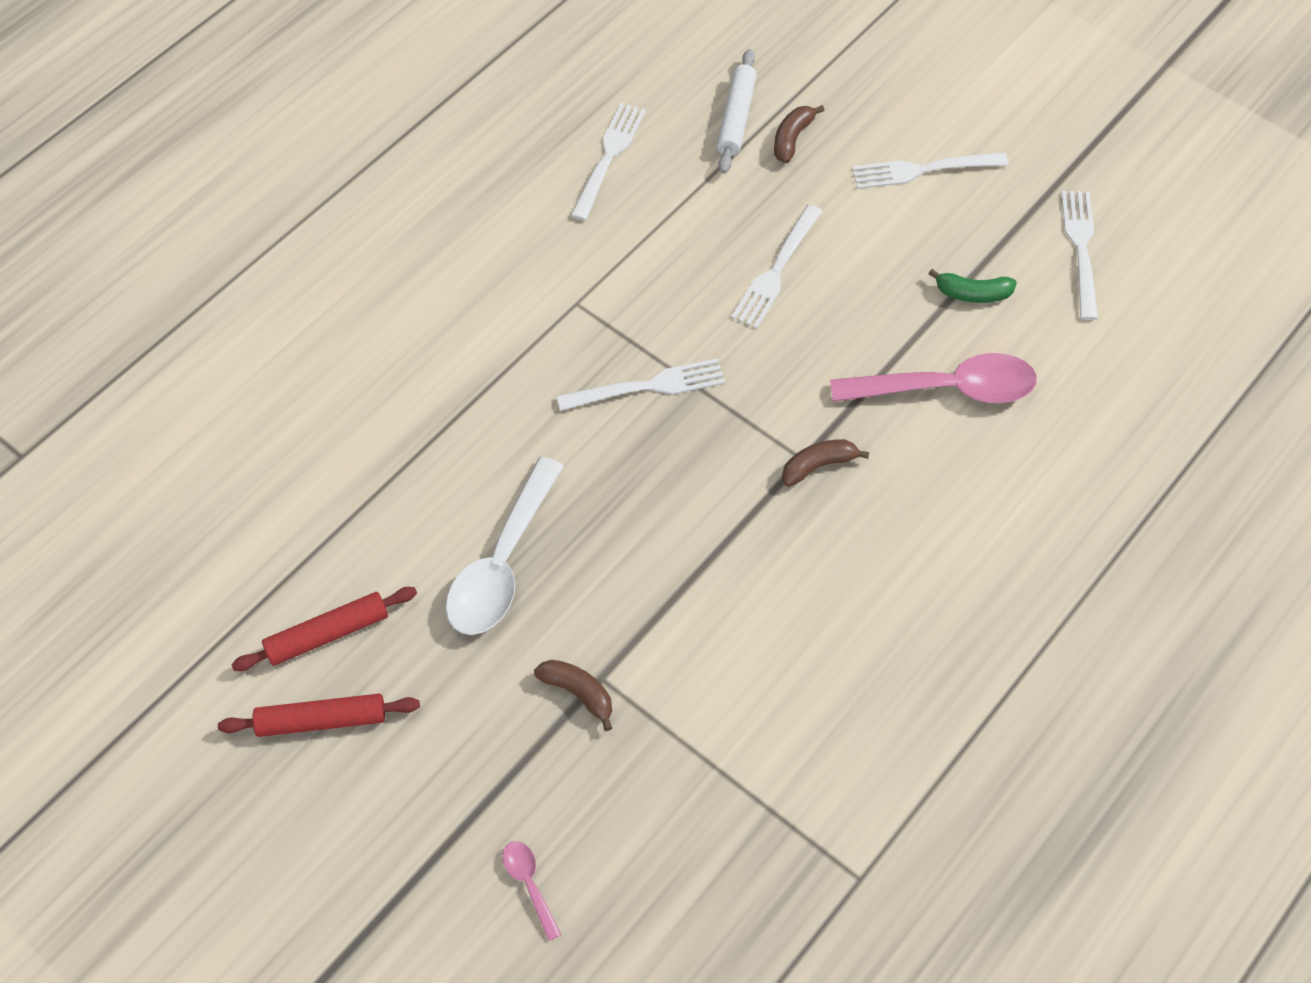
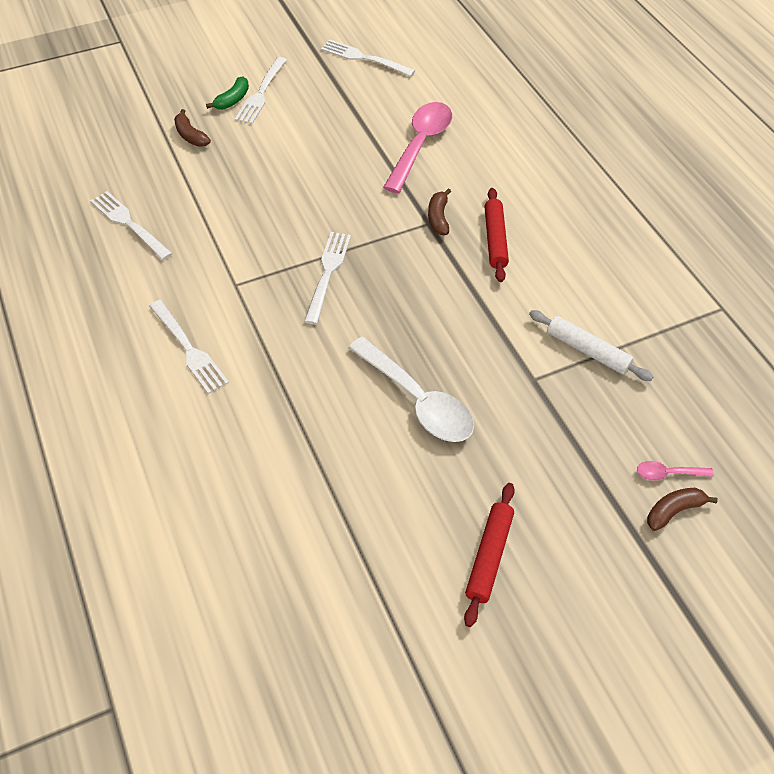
camera: 65 degrees left, 5 degrees down
(327, 634) = (418, 527): red rolling pin -> red rolling pin (495, 239)
(578, 693) = (539, 395): brown banana -> brown banana (673, 511)
(736, 118) = (152, 153): white rolling pin -> white rolling pin (587, 351)
(776, 270) = (284, 181): white fork -> white fork (189, 349)
(972, 294) = (363, 109): green banana -> green banana (232, 100)

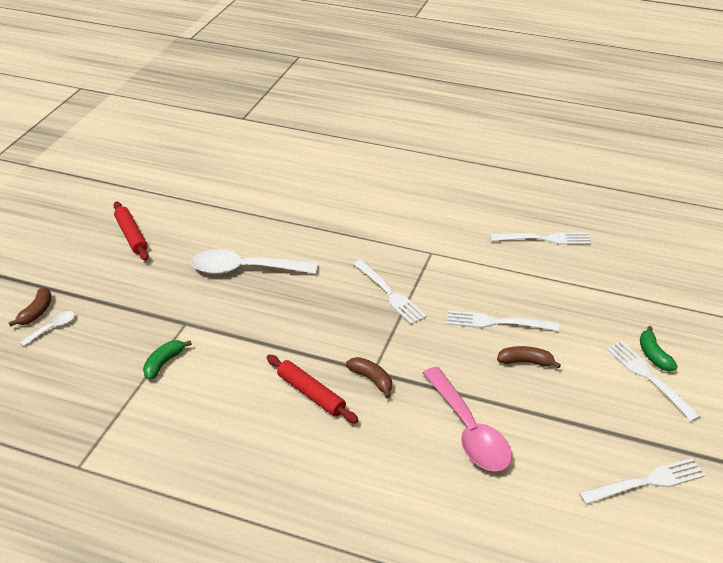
camera: 135 degrees right, 15 degrees down
(189, 349) = (401, 213): white fork -> white fork (497, 322)
(190, 136) = (622, 309): brown banana -> brown banana (526, 362)
(587, 351) = (163, 363): white rolling pin -> green banana
(667, 473) = (52, 328): pink spoon -> white spoon

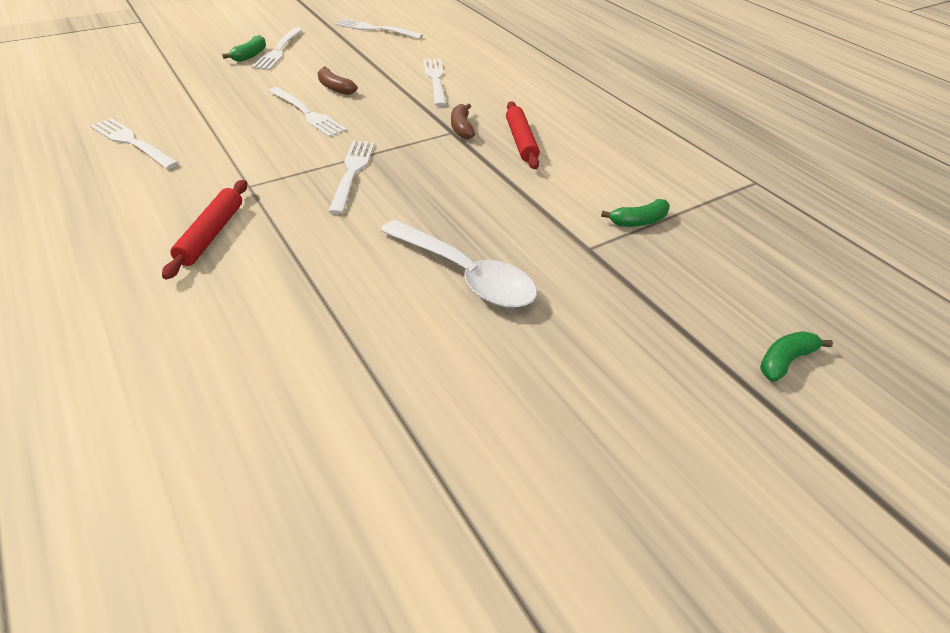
camera: 145 degrees left, 5 degrees up
(36, 312) = (785, 360): brown banana -> green banana
(52, 328) = (763, 324): white spoon -> none
(131, 236) = (585, 430): red rolling pin -> red rolling pin (211, 234)
(469, 430) = (435, 80): pink spoon -> white fork

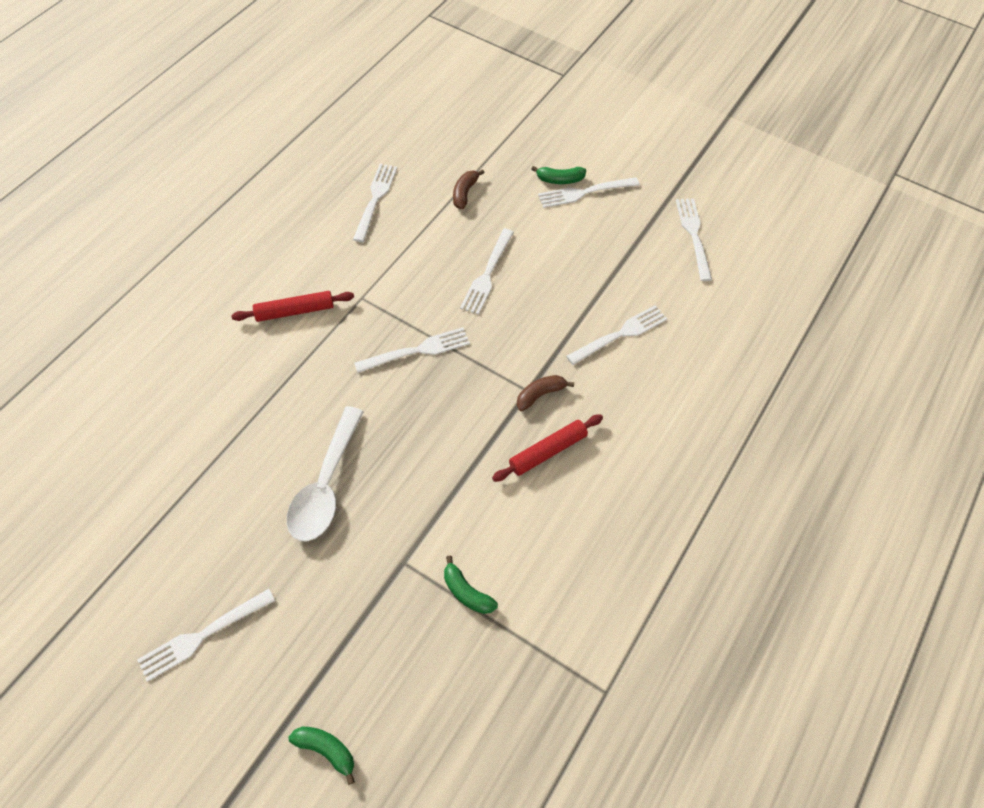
camera: 65 degrees right, 15 degrees up
(335, 88) = (545, 268): brown banana -> brown banana (464, 193)
(611, 434) = (203, 635): none -> white fork

